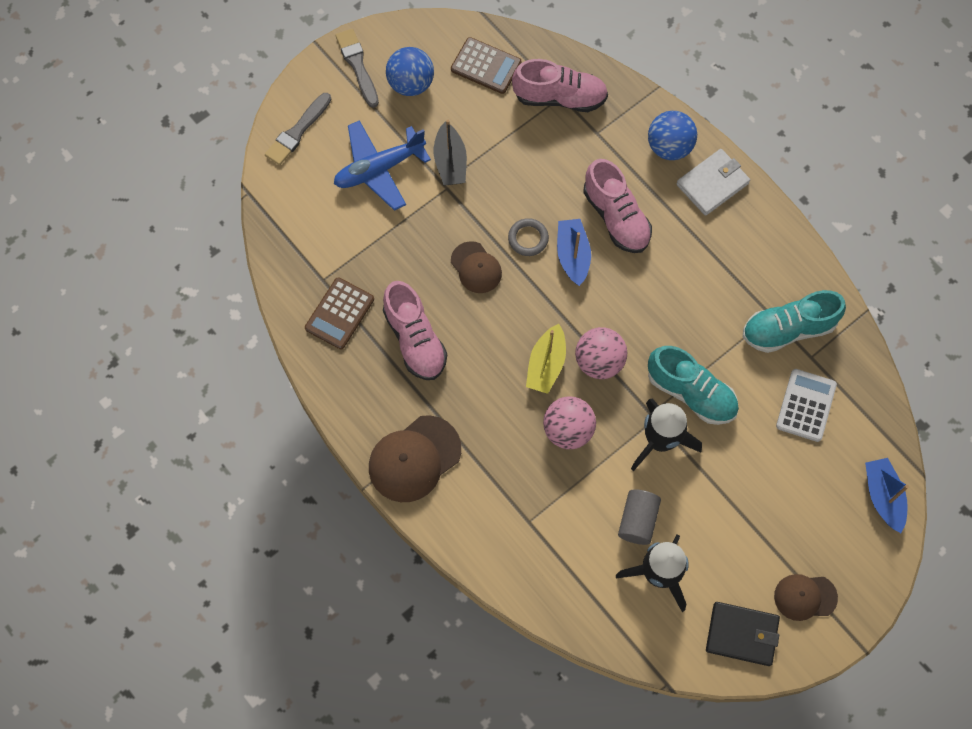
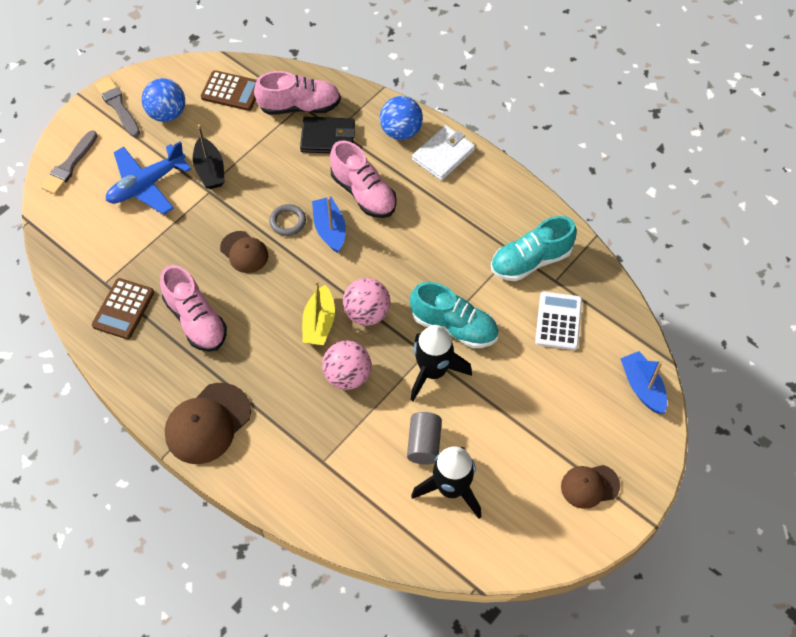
camera: 10 degrees left, 10 degrees down
(741, 634) = (538, 529): black wallet -> black wallet (328, 138)

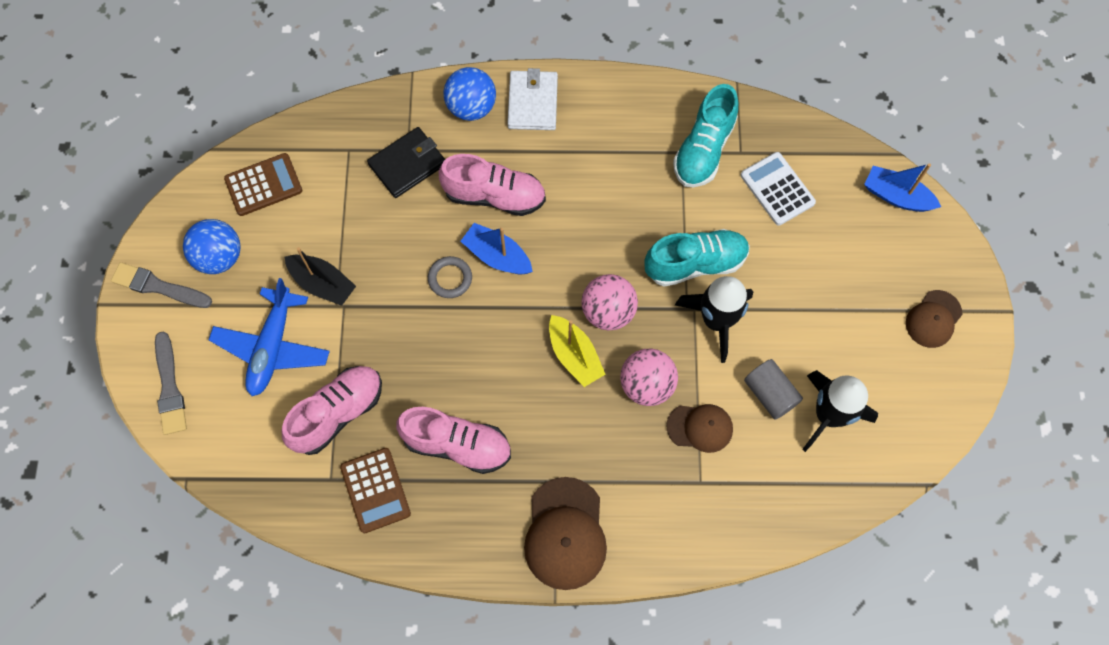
camera: 40 degrees left, 10 degrees up
(244, 252) = (438, 341): brown cap -> brown cap (700, 427)
(299, 106) = (348, 152): pink shoe -> pink shoe (338, 413)

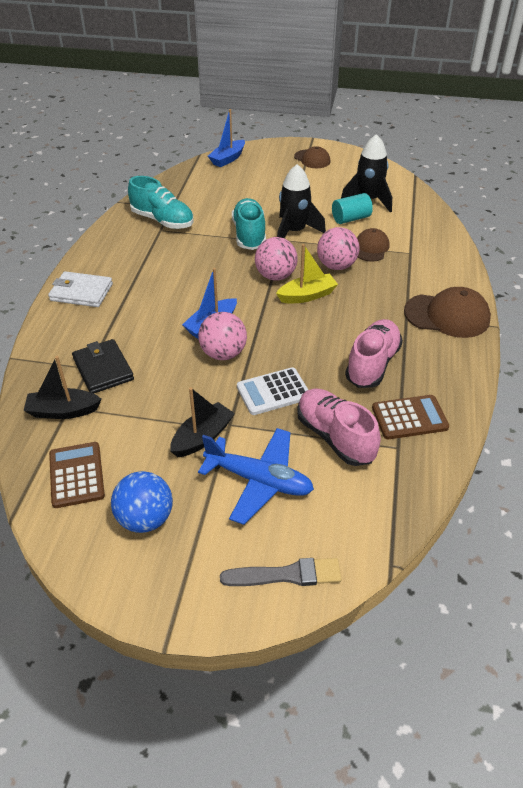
camera: 80 degrees left, 25 degrees down
(158, 286) = (161, 580): grey brush -> none
(342, 147) = (63, 411): none -> black boat
(450, 278) = (223, 354): grey ring -> pink ball
(471, 107) = (67, 325): blue ball -> none
(494, 196) = (157, 321): pink shoe -> none
(770, 394) = (351, 219): grey cylinder -> turquoise cylinder
(777, 189) = (205, 197): white calculator -> white calculator (273, 392)

